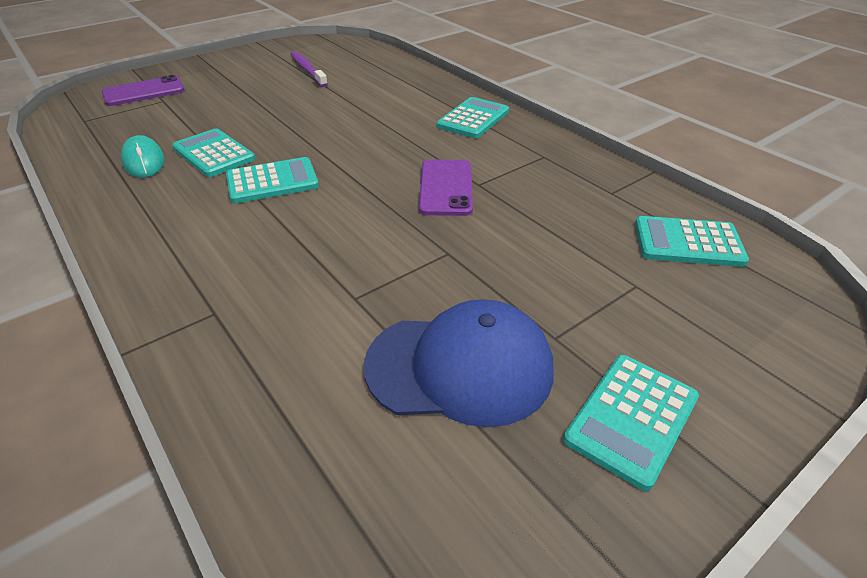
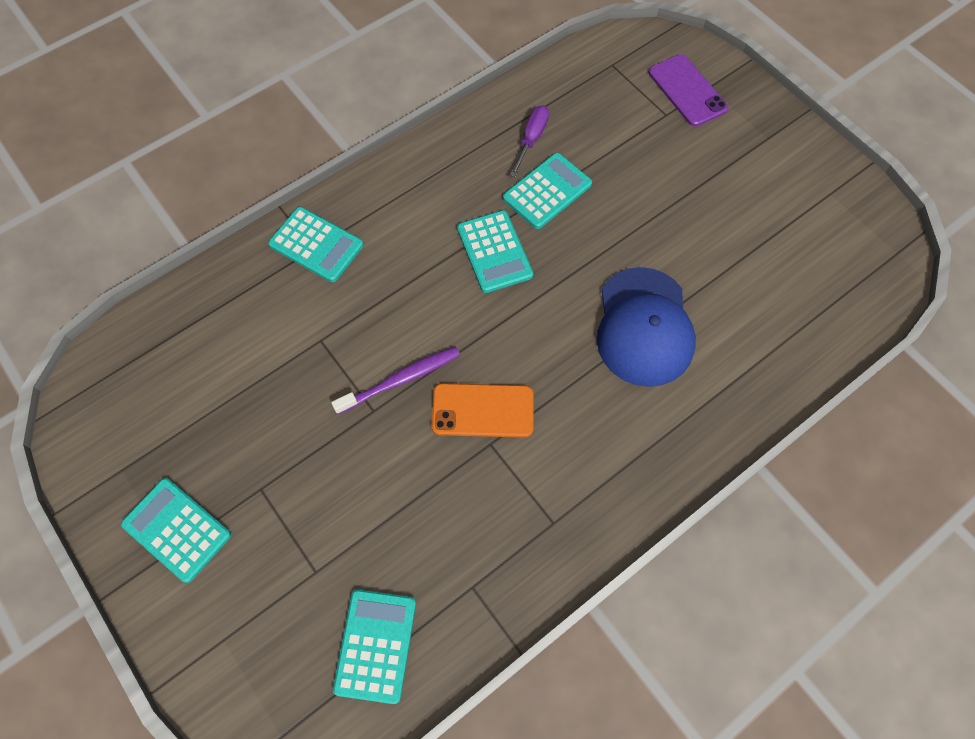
camera: 90 degrees right, 25 degrees up
(144, 161) = (531, 139): turquoise mouse -> purple screwdriver
(307, 70) = (778, 240): purple toothbrush -> purple toothbrush (401, 380)
(446, 188) = (482, 410): purple phone -> orange phone
(460, 367) = (239, 416): blue cap -> blue cap (644, 327)
(473, 119) = (648, 446): turquoise calculator -> turquoise calculator (316, 245)

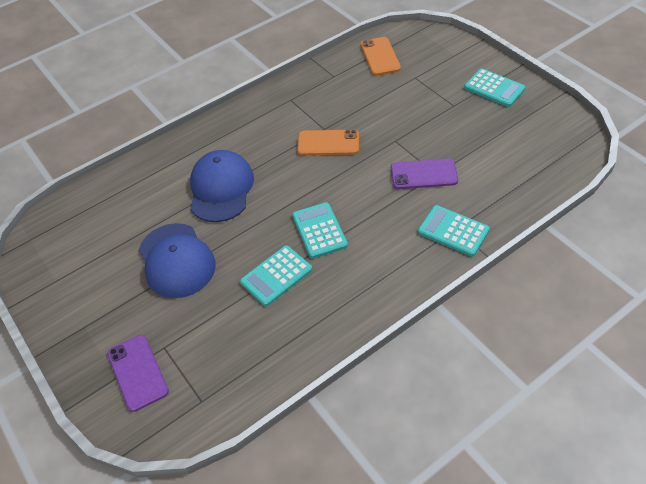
camera: 175 degrees left, 15 degrees down
(339, 340) = (423, 174): none -> purple phone
(375, 645) = (380, 56): turquoise calculator -> orange phone
(401, 380) = (380, 155): purple toothbrush -> none
(531, 139) = (285, 320): purple screwdriver -> none
(680, 215) = (176, 260): none -> blue cap

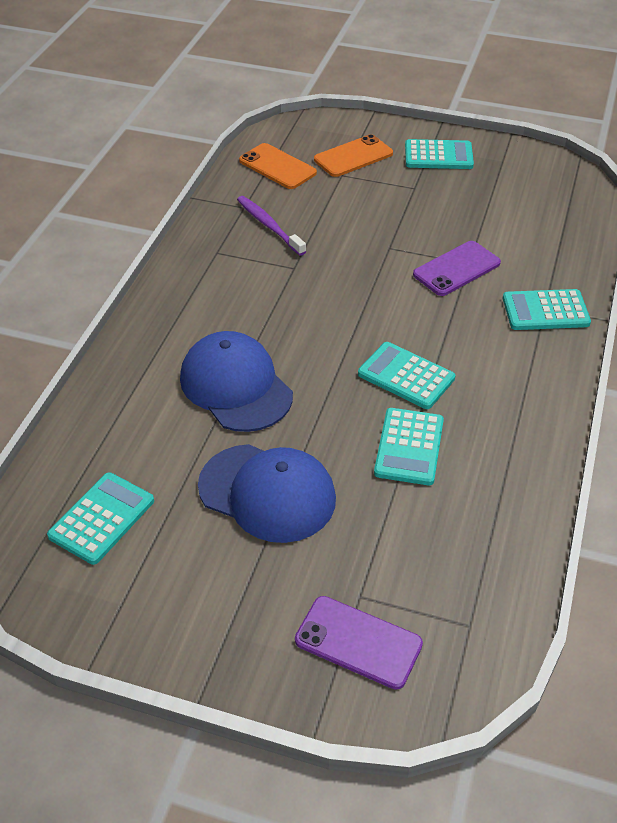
camera: 40 degrees left, 5 degrees down
(89, 229) = (101, 518): none -> turquoise calculator
(328, 143) = (315, 281): orange phone -> orange phone (353, 157)
(336, 95) = (269, 226): none -> purple toothbrush

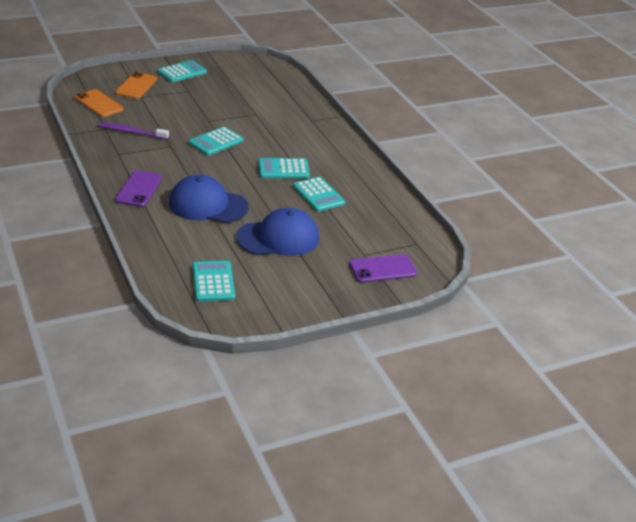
camera: 45 degrees left, 10 degrees down
(277, 167) = (99, 104): orange phone -> orange phone turned 45 degrees clockwise
(456, 269) = (253, 118): purple phone -> purple phone (139, 189)
(545, 311) = (313, 121): turquoise calculator -> turquoise calculator (216, 142)

